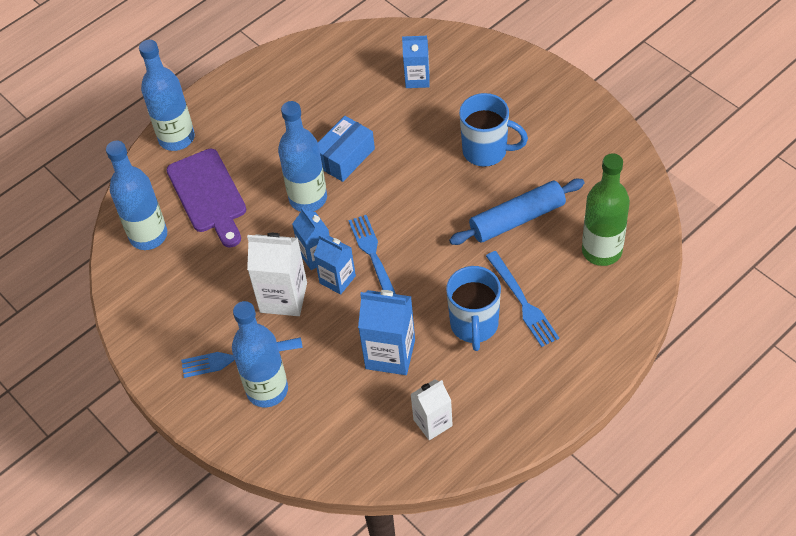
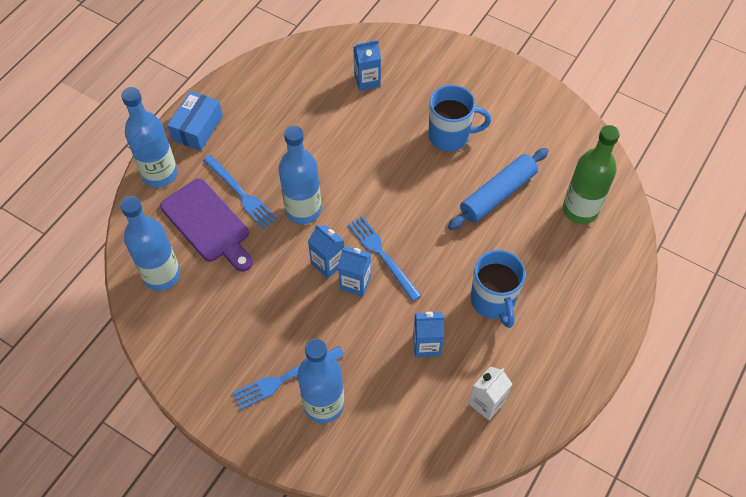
camera: 20 degrees left, 5 degrees up
(283, 297) = (310, 310): white carton -> none
(345, 157) = (325, 164): blue box -> blue box (197, 128)
(390, 354) = (426, 344): blue carton -> blue carton, size x0.65
(522, 301) = (527, 270): blue fork -> blue fork (241, 193)

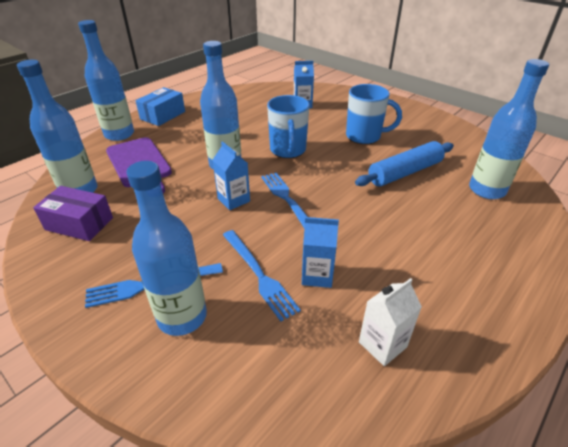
camera: 10 degrees right, 20 degrees down
(186, 320) = (79, 224): none -> purple box
(241, 193) = (177, 150): blue fork -> blue fork (259, 274)
(355, 282) = (255, 216): blue carton -> none
(493, 301) = (396, 247): blue mug -> blue mug (288, 150)
(580, 209) = (486, 190): green bottle -> blue bottle

